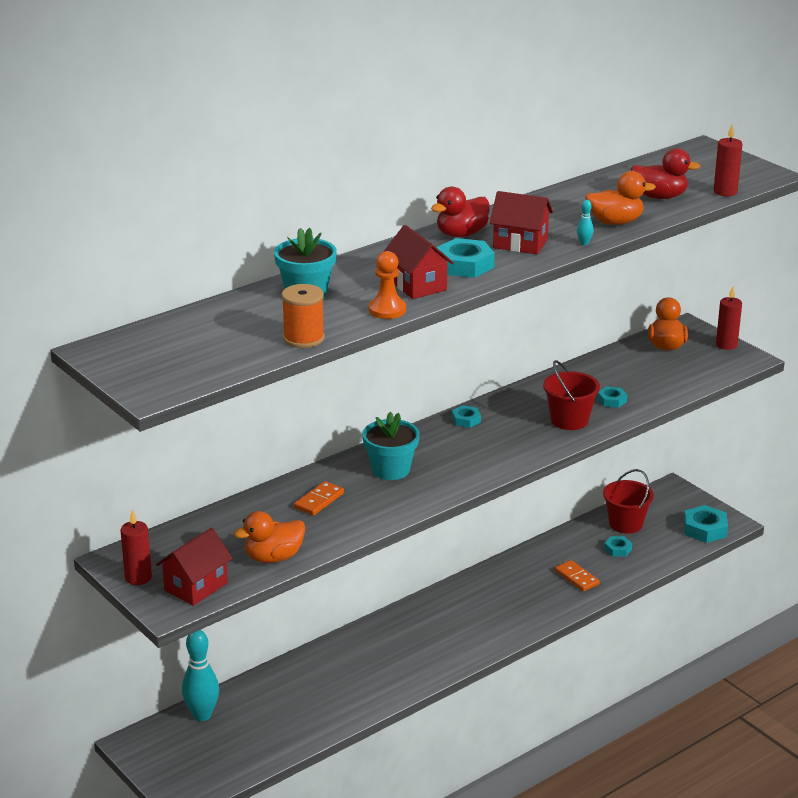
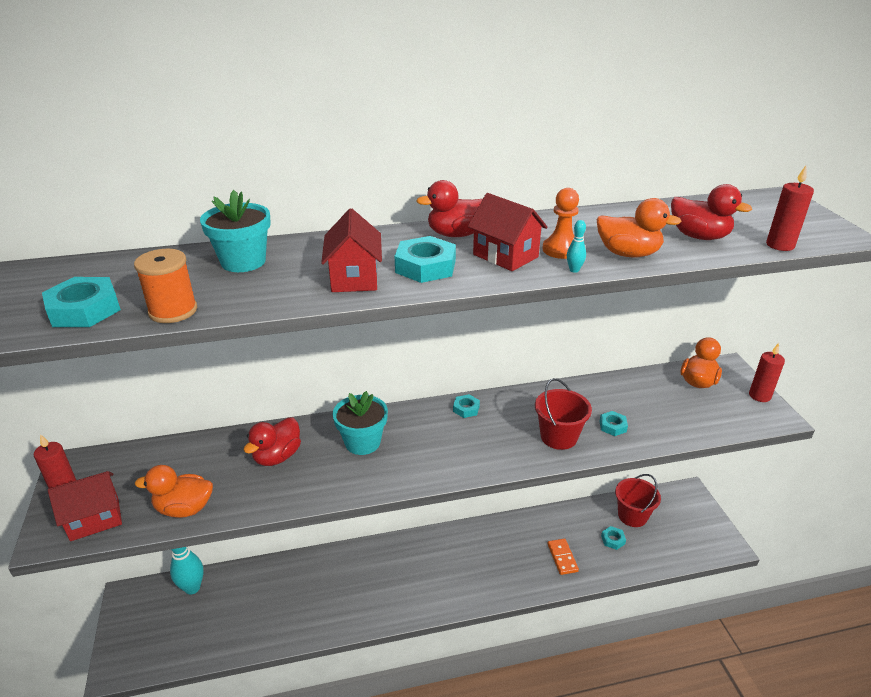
camera: 25 degrees right, 5 degrees up
(319, 500) = (277, 456): orange domino -> red duck
(387, 310) = (292, 298): orange pawn -> orange pawn (561, 250)
(705, 529) = (701, 544): turquoise nut -> turquoise nut (84, 310)

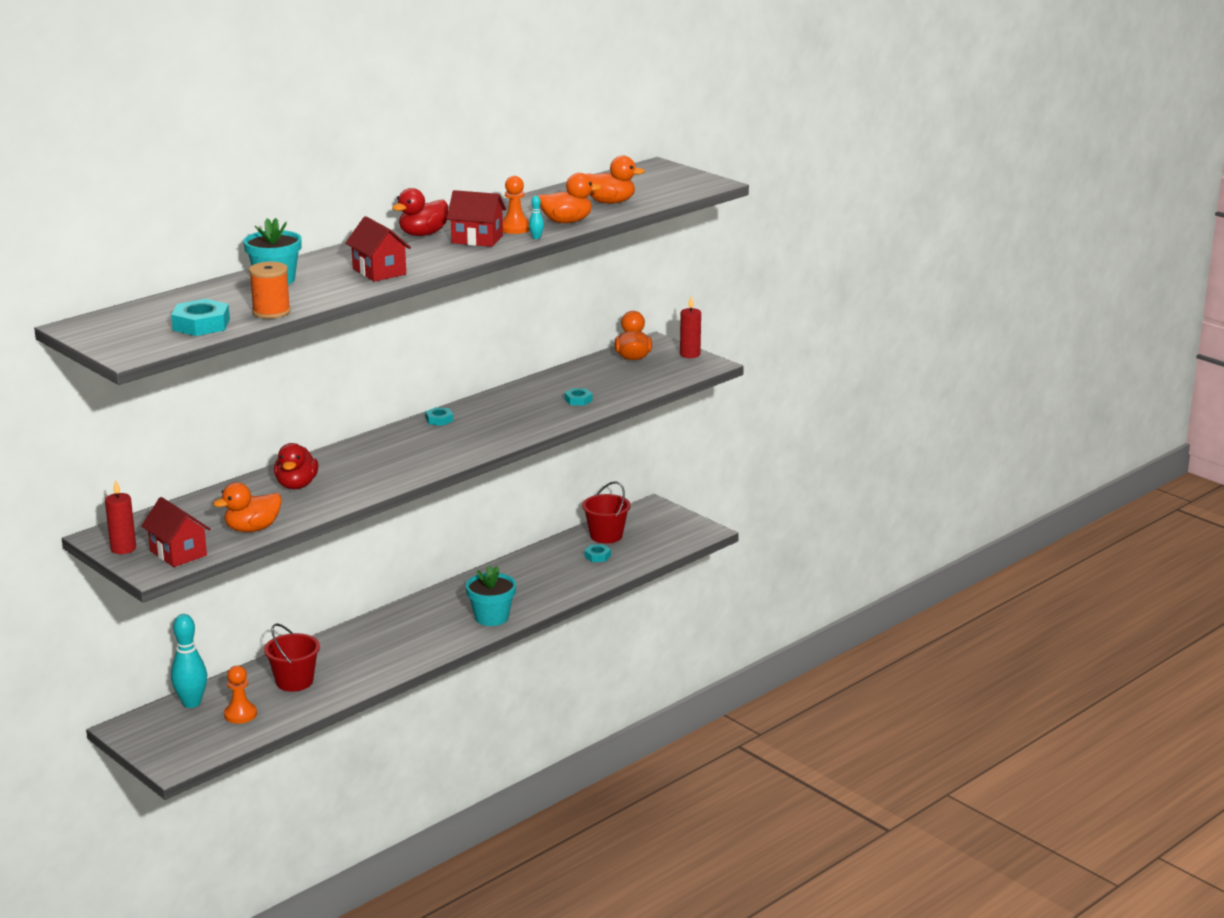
camera: 30 degrees left, 10 degrees down
(95, 519) = (178, 553): red house -> red house turned 75 degrees counterclockwise
(212, 622) = (240, 714): none -> orange pawn
(362, 442) = (366, 460): turquoise flower pot -> turquoise flower pot (491, 617)
(425, 266) = (424, 256): turquoise nut -> none
(558, 437) = (537, 416): red bucket -> red bucket (294, 681)
(562, 557) = (557, 580): orange domino -> none
(699, 236) = (610, 202): red duck -> orange duck
(780, 245) = (671, 197): red candle -> none

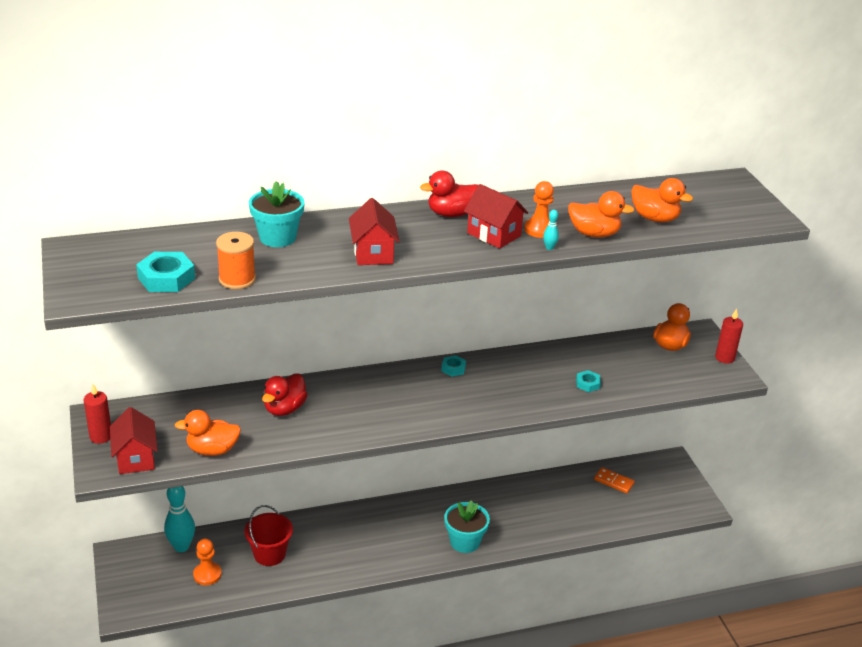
camera: 25 degrees right, 10 degrees up
(597, 556) = (593, 503): turquoise nut -> none
(606, 536) = (613, 482): red bucket -> orange domino

